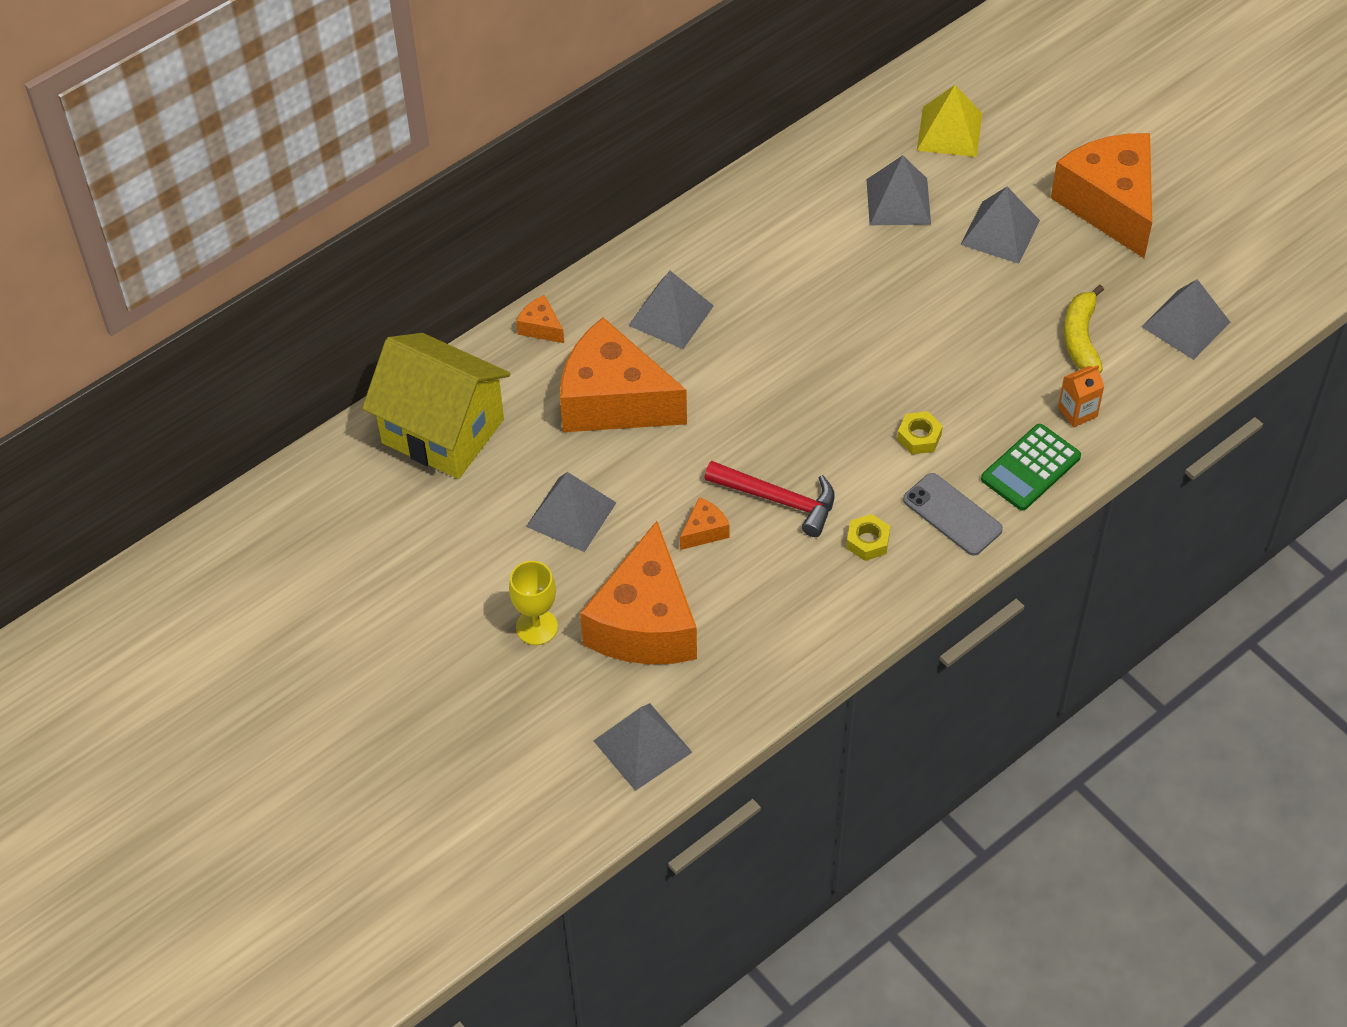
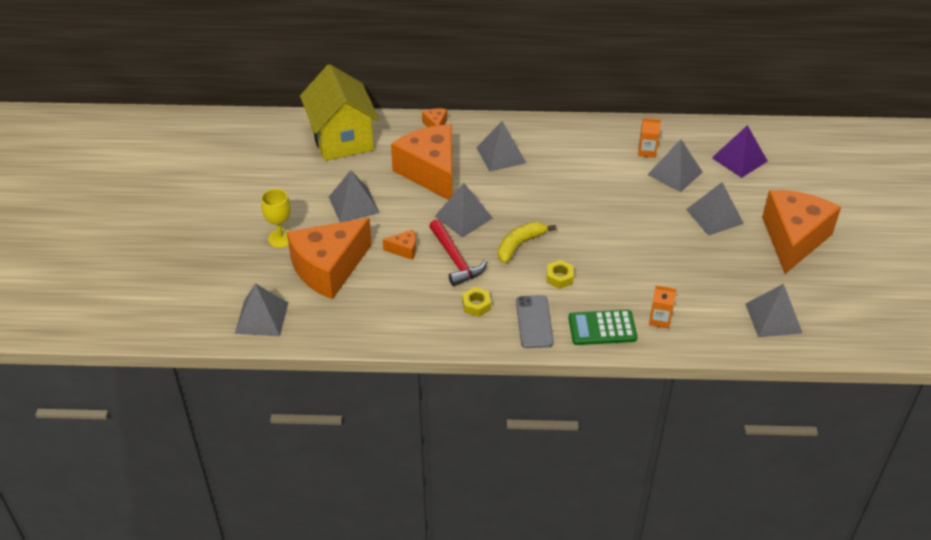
camera: 40 degrees right, 10 degrees down
(723, 435) = (463, 217): none -> grey pyramid
(836, 191) = (647, 151): none -> orange carton
(949, 131) = (739, 159): yellow pyramid -> purple pyramid
(1081, 338) = (703, 288): yellow banana -> yellow banana (520, 245)

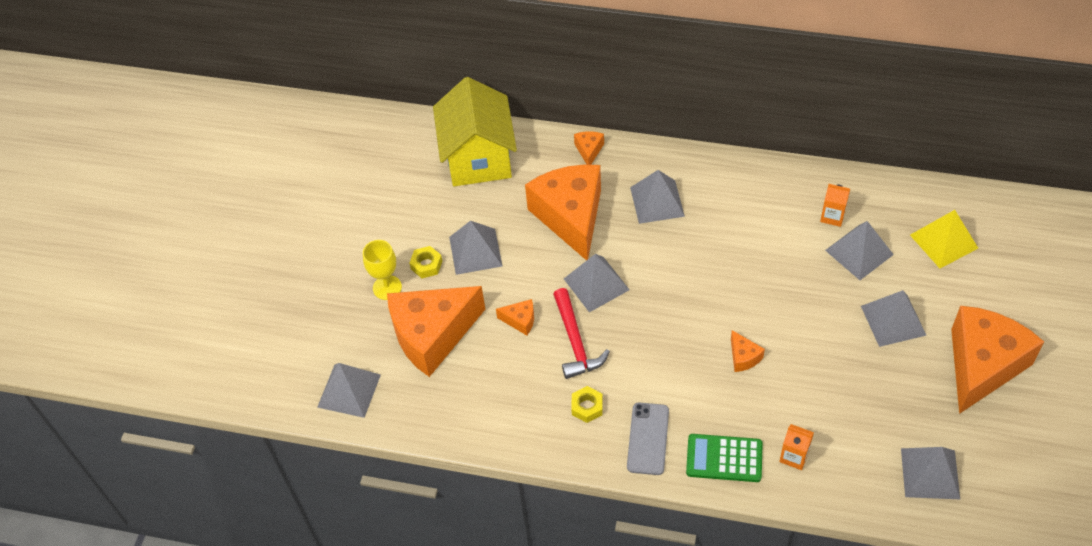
camera: 15 degrees right, 10 degrees up
(520, 245) = (653, 331): yellow banana -> none
(559, 277) = (689, 382): yellow nut -> yellow nut (426, 265)
(600, 255) = (743, 357): none -> orange cheese
(739, 159) = (943, 241): purple pyramid -> yellow pyramid

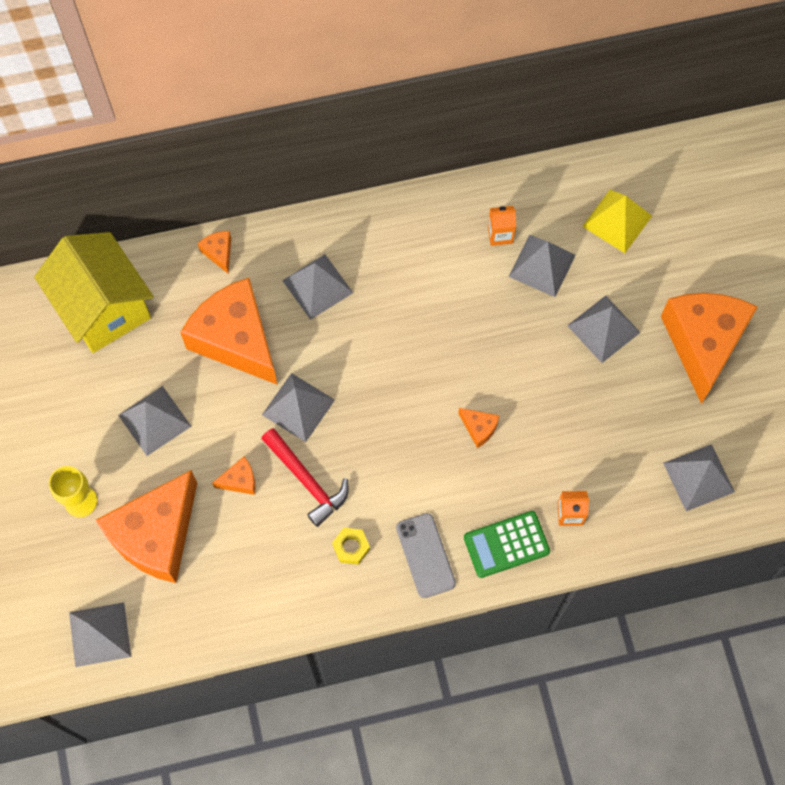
camera: 30 degrees left, 15 degrees up
(426, 265) = (110, 458): yellow nut -> none

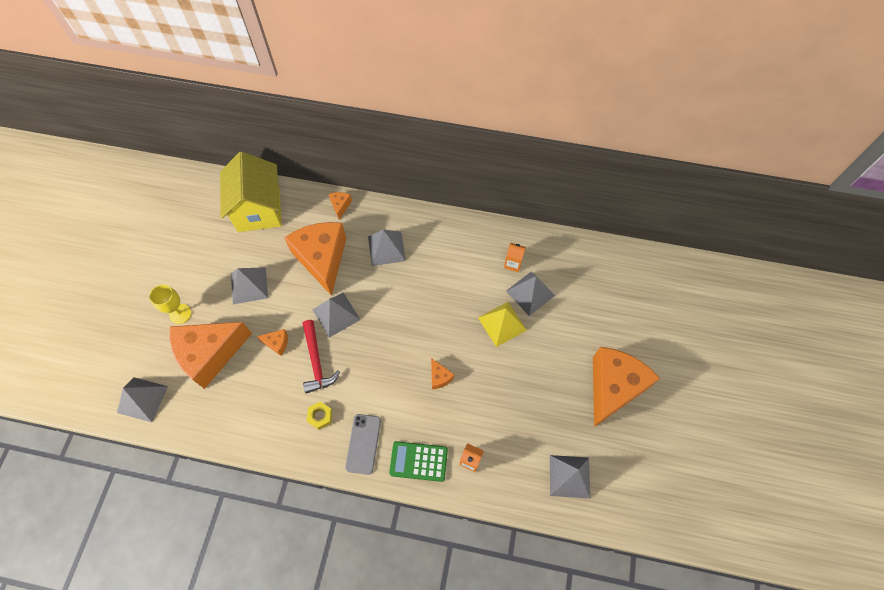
camera: 25 degrees right, 5 degrees down
(603, 328) = (551, 349): grey pyramid -> none
(617, 221) = (591, 286): yellow pyramid -> yellow pyramid (502, 324)

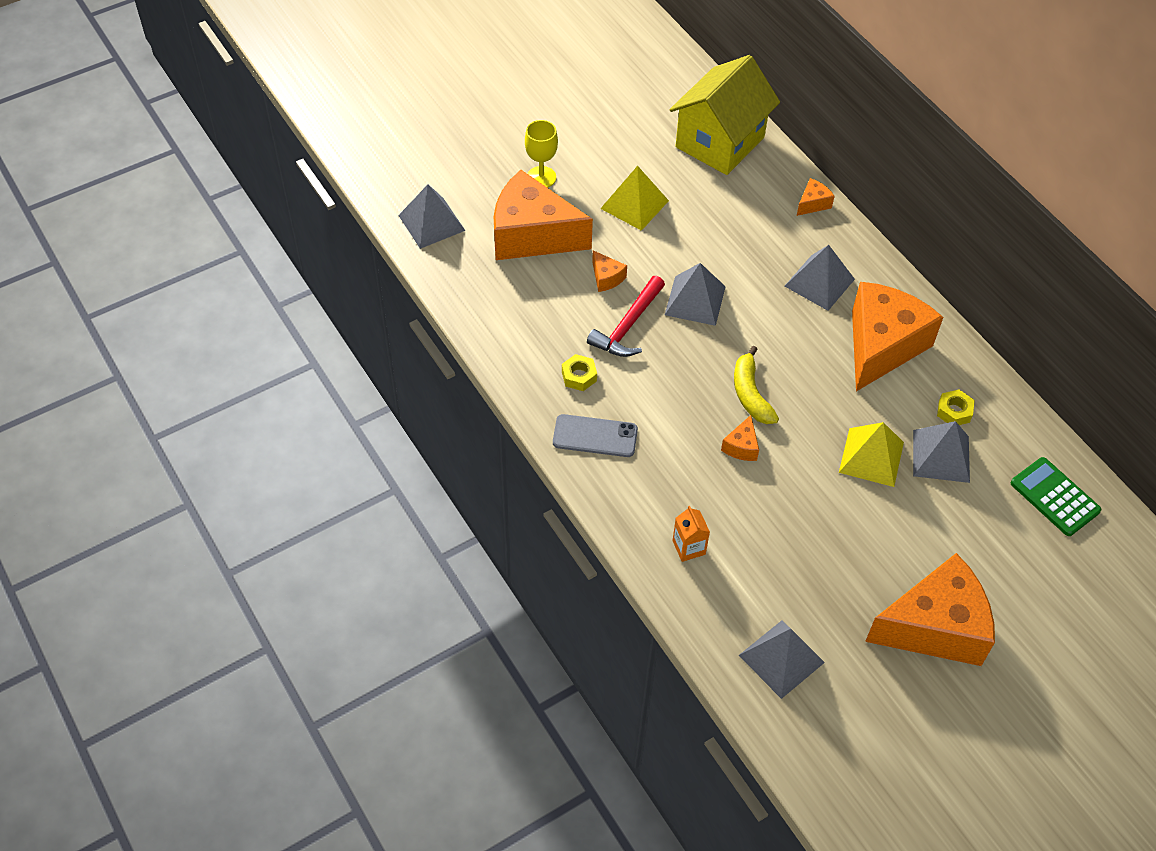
camera: 45 degrees right, 10 degrees down
(249, 285) = (634, 204): grey pyramid -> yellow pyramid
(322, 259) = (737, 238): orange cheese -> orange cheese (882, 346)
(363, 444) = (595, 436): grey phone -> grey phone turned 45 degrees clockwise
(415, 343) = (750, 394): none -> yellow banana
(418, 461) = (633, 500): green calculator -> green calculator (1054, 497)
(513, 263) = (954, 411): orange carton -> yellow nut

